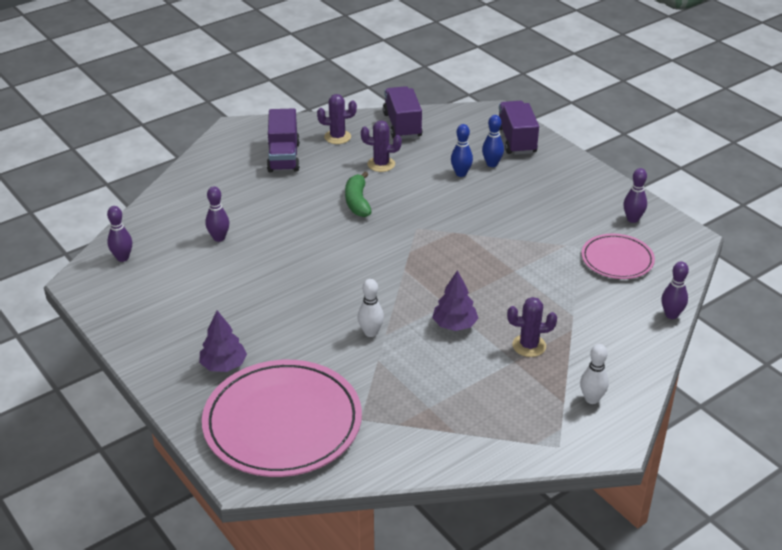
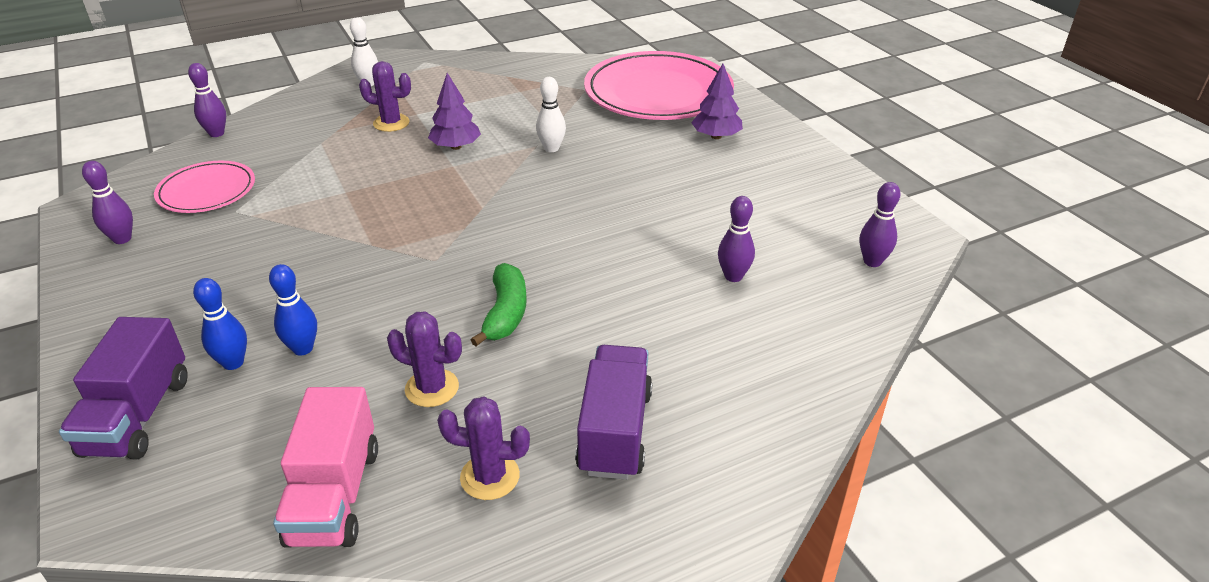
camera: 170 degrees left, 0 degrees up
(402, 125) = (334, 495): purple truck -> pink truck

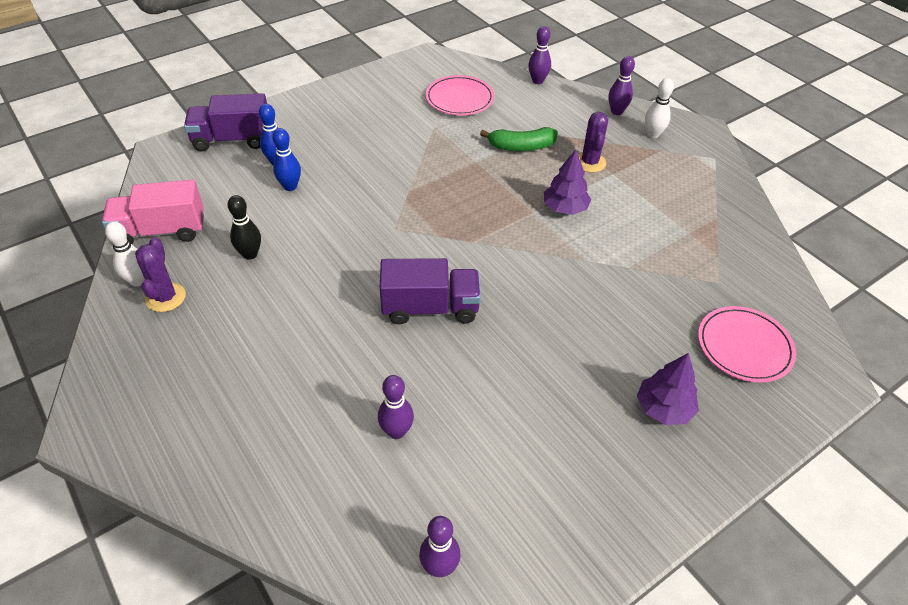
camera: 80 degrees right, 10 degrees up
(122, 239) = (397, 82): purple bowling pin -> purple bowling pin (616, 112)
(432, 388) = (250, 254): purple cactus -> black bowling pin
(505, 313) = (332, 279): green banana -> green banana (521, 147)
(551, 148) = (585, 272): white bowling pin -> white bowling pin (138, 281)
(615, 431) = (200, 359): purple truck -> purple truck (430, 308)
(658, 93) = (744, 346): pink plate -> pink plate, size x0.54

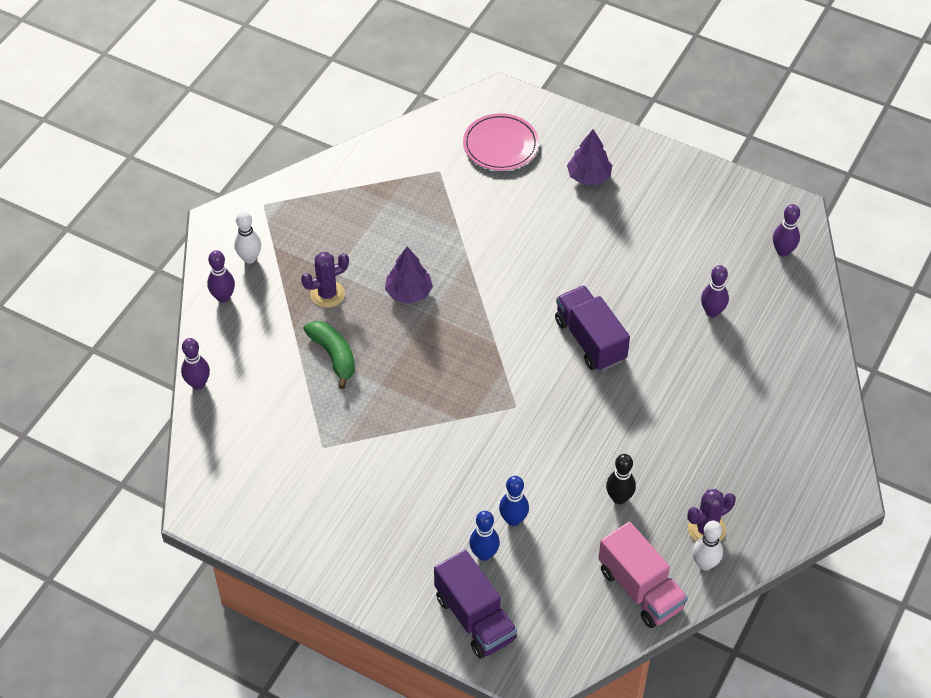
camera: 115 degrees left, 5 degrees up
(459, 99) = (275, 442): pink plate -> none

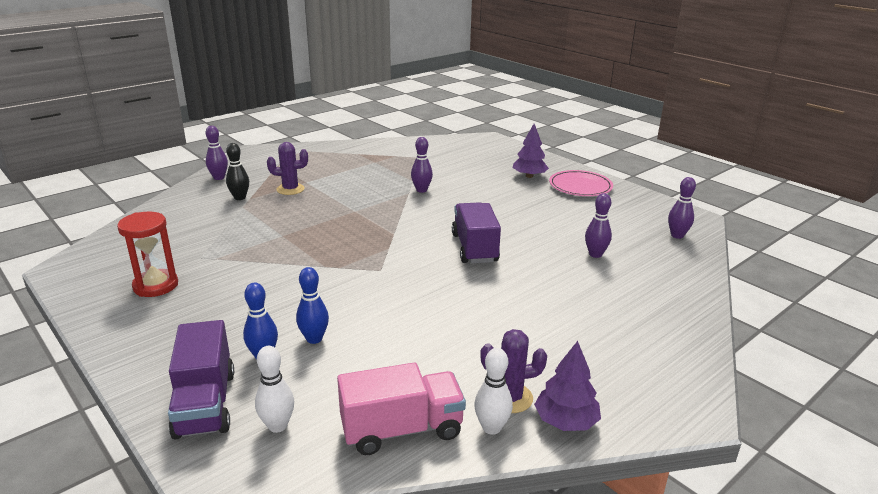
camera: 20 degrees right, 25 degrees down
(198, 384) = (152, 209): purple bowling pin -> purple bowling pin (421, 190)
(249, 258) = (256, 167): white bowling pin -> white bowling pin (277, 426)
(315, 502) = (156, 285): none -> red hourglass
(333, 356) = (262, 216): green banana -> none
(409, 292) = (349, 199): purple tree -> purple tree (566, 421)
(500, 145) = (473, 155): pink plate -> pink plate (580, 186)
(619, 498) = (430, 349): black bowling pin -> black bowling pin (240, 198)
(640, 589) = (402, 429): pink truck -> pink truck turned 90 degrees counterclockwise

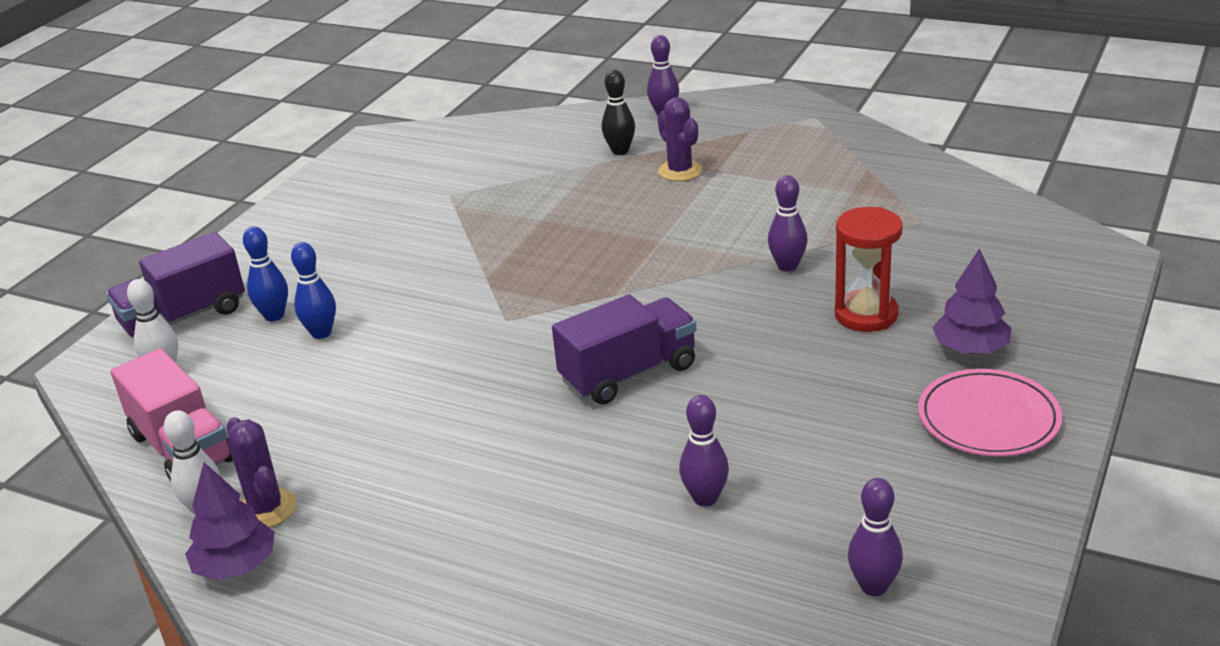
camera: 70 degrees right, 5 degrees up
(156, 285) = (372, 199): red hourglass -> red hourglass (866, 315)

